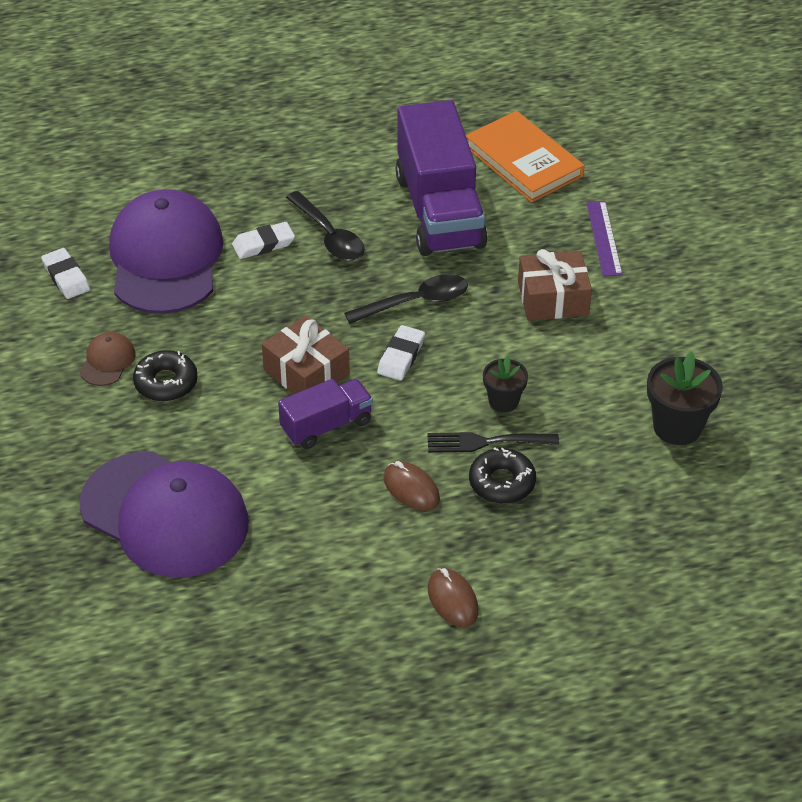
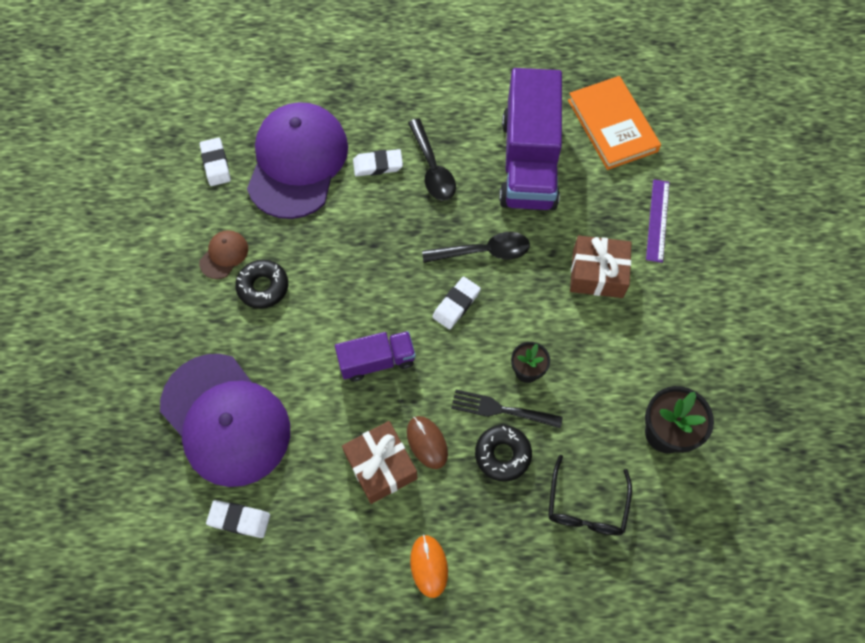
camera: 15 degrees right, 20 degrees up
(215, 604) = (239, 519): none -> white eraser
(306, 372) = (376, 302): brown gift -> brown gift (381, 466)
(452, 600) = (429, 566): brown mouse -> orange mouse
(612, 510) = (586, 506): none -> black glasses

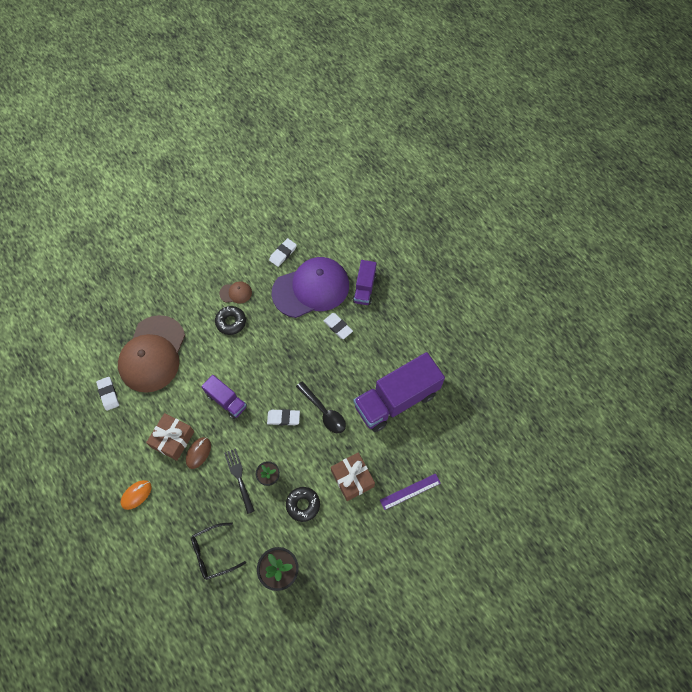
camera: 55 degrees right, 0 degrees up
(225, 420) = (152, 354): purple cap -> brown cap
(349, 104) = (364, 288): none -> purple truck
(432, 168) = (355, 354): black spoon -> none
(502, 455) = (215, 494): black donut -> black donut (303, 505)
(612, 125) = (455, 429): orange book -> none

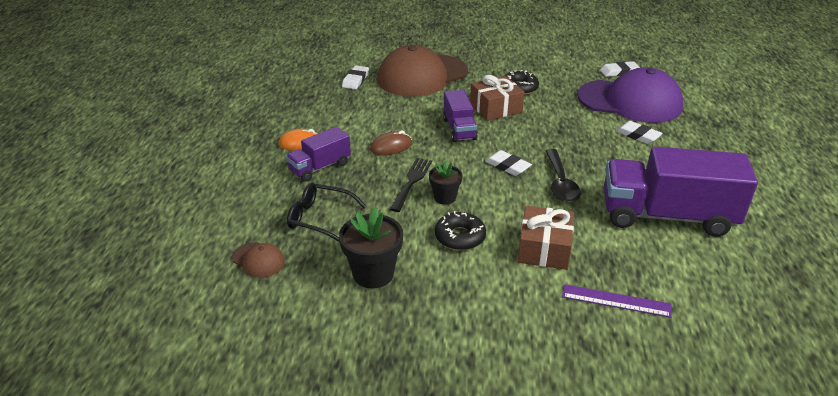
camera: 40 degrees right, 30 degrees down
(173, 439) = (378, 128): brown gift -> brown gift (495, 108)
(236, 293) = (543, 75): brown cap -> brown cap (258, 260)
(338, 327) = (638, 135): white eraser -> white eraser turned 45 degrees counterclockwise
(364, 288) = (697, 124): purple truck -> purple truck (320, 167)

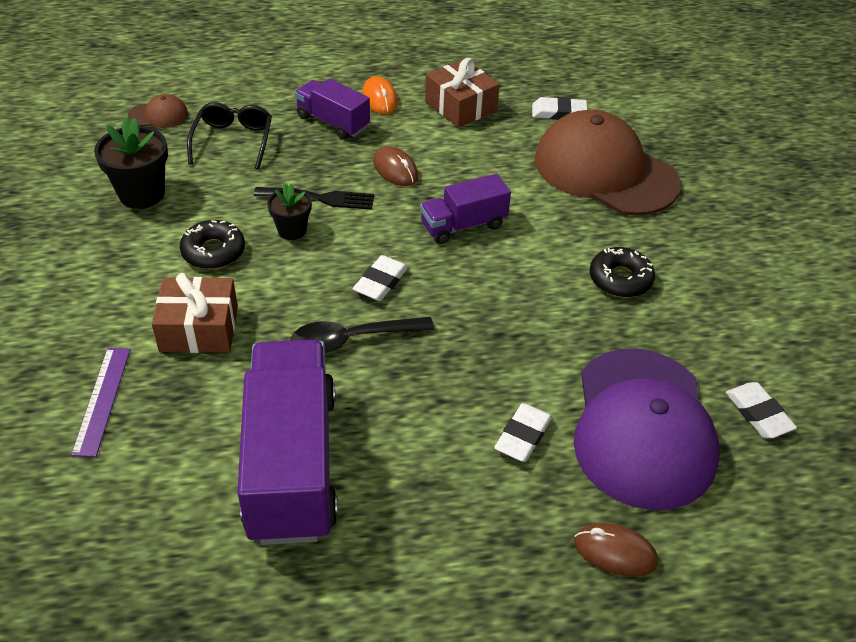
camera: 75 degrees right, 10 degrees up
(258, 260) = (158, 115): brown cap -> brown cap turned 120 degrees counterclockwise
(495, 108) = (540, 257): brown gift -> brown gift (460, 106)
(709, 122) = (615, 552): none -> brown mouse

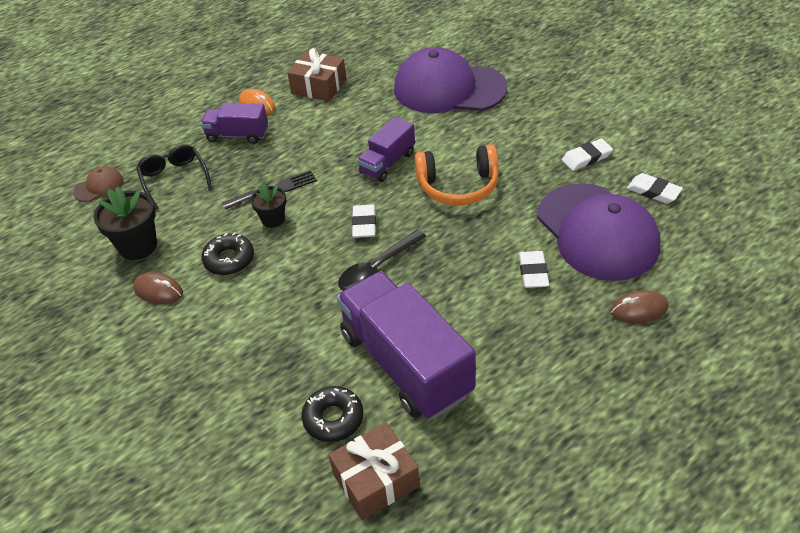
camera: 25 degrees left, 0 degrees up
(102, 400) = (238, 394): purple ruler -> none
(199, 328) = (265, 314): brown gift -> brown gift (376, 480)
(395, 170) = (310, 148): brown mouse -> brown mouse (158, 291)
(520, 289) = (458, 186): none -> orange headphones
(558, 112) = (388, 63): white eraser -> white eraser (586, 158)
(605, 171) = (449, 88): brown cap -> purple cap
(620, 279) = (513, 151): black donut -> black donut (333, 418)

